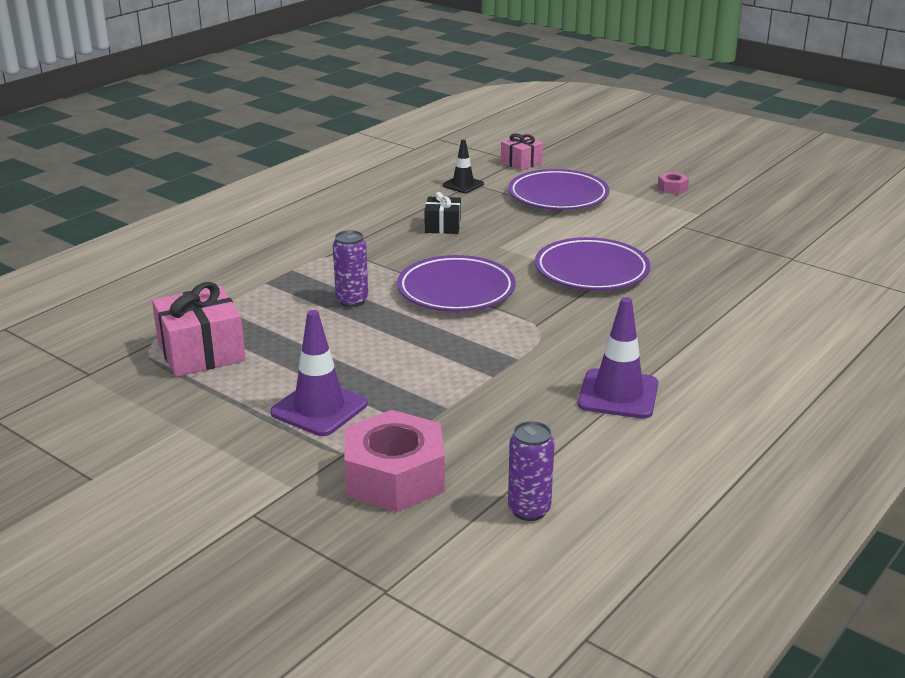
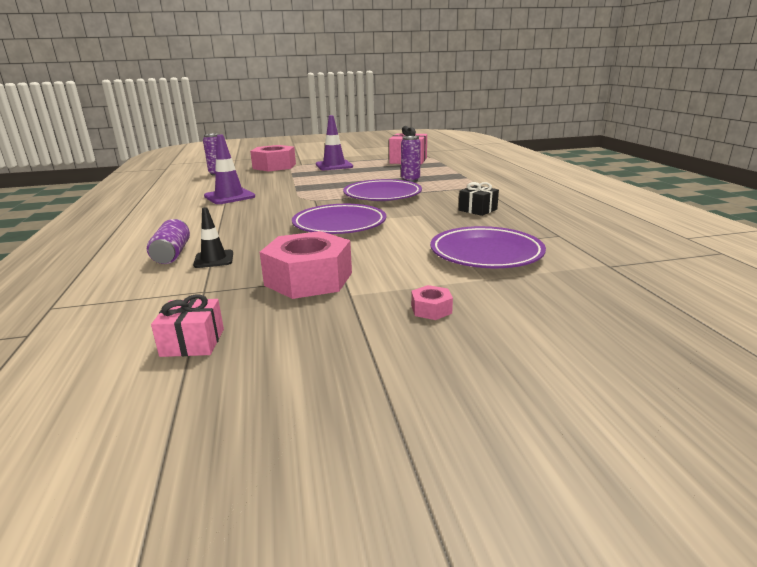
camera: 130 degrees right, 5 degrees down
(463, 185) = (558, 231): black traffic cone -> black traffic cone (214, 259)
(521, 162) = (601, 265): pink gift -> pink gift (192, 342)
(708, 234) = (309, 279): none -> pink nut
(787, 309) = (172, 254): none -> purple can

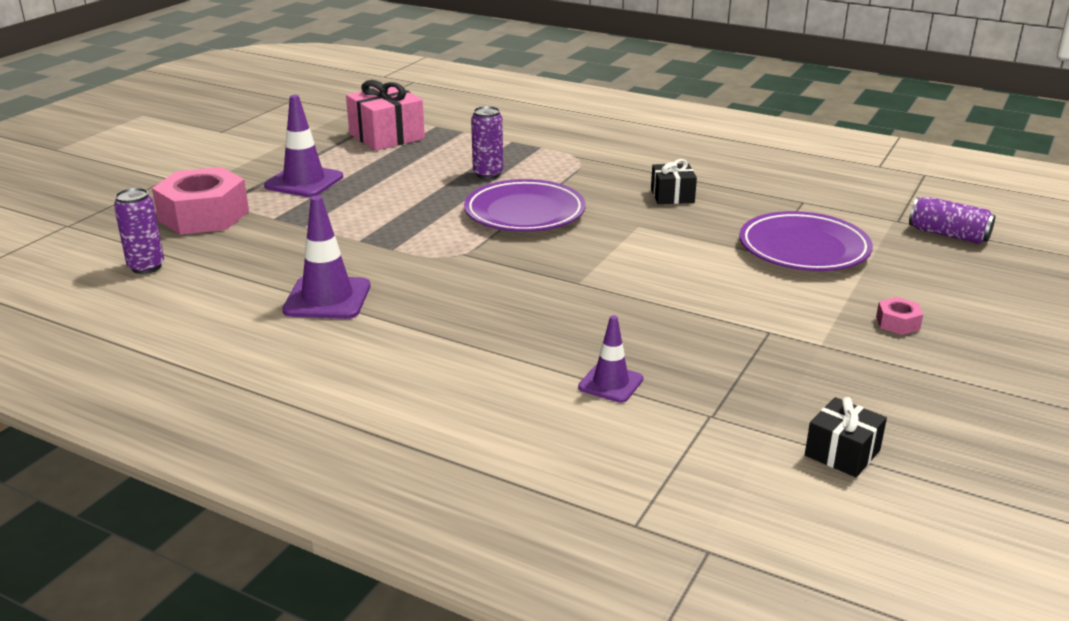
camera: 50 degrees left, 5 degrees up
(172, 254) = (545, 404): purple can -> purple can (948, 235)
(192, 342) = (842, 453): pink gift -> black gift
(214, 259) = (610, 383): black traffic cone -> purple traffic cone
(309, 279) = (753, 350): pink nut -> none
(339, 224) = (600, 276): purple plate -> none

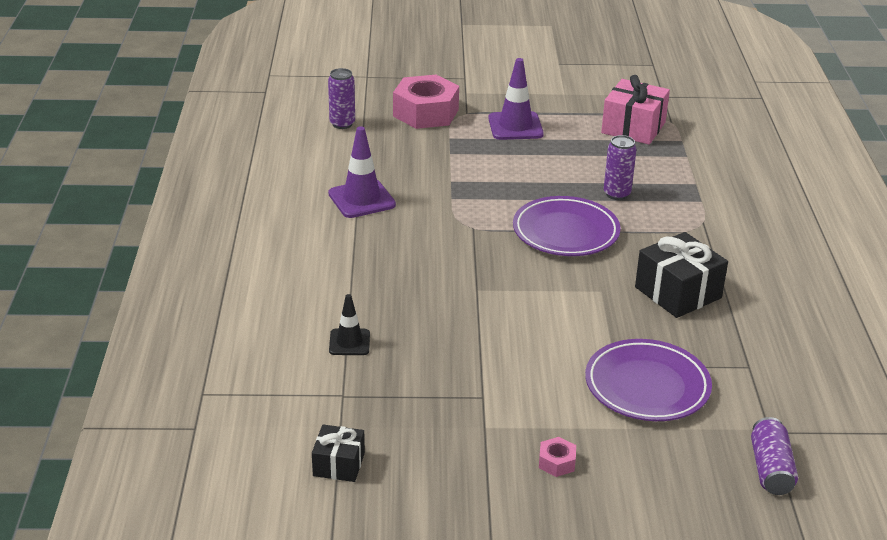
camera: 60 degrees right, 5 degrees up
(610, 383) = (349, 342): purple traffic cone -> black traffic cone
(672, 196) = (678, 292): black gift -> black gift, size x1.71

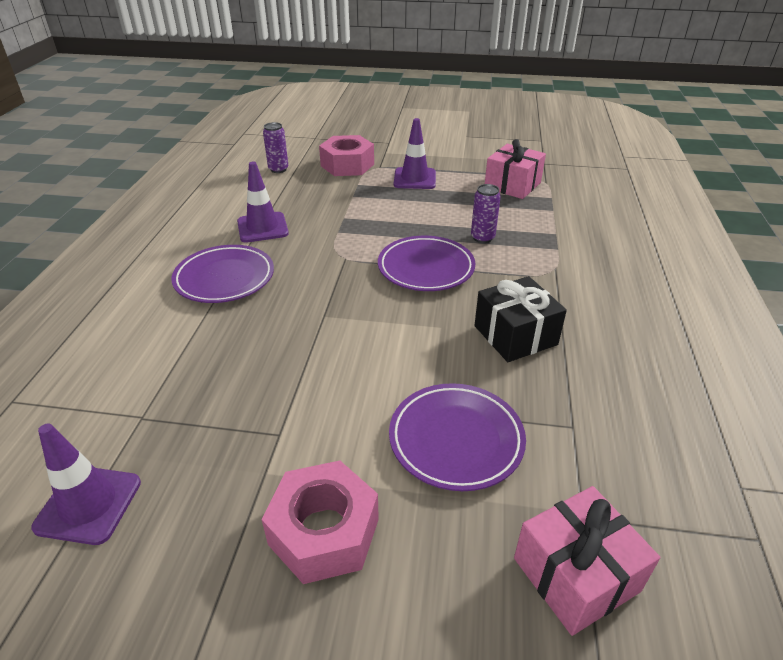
camera: 10 degrees right, 5 degrees up
(339, 464) = (88, 504): black gift -> purple traffic cone
(349, 342) = (180, 359): black traffic cone -> none
(350, 259) = (224, 278): none -> purple plate
(556, 462) = (324, 531): pink nut -> pink nut, size x2.37
(770, 469) = (575, 574): purple can -> pink gift

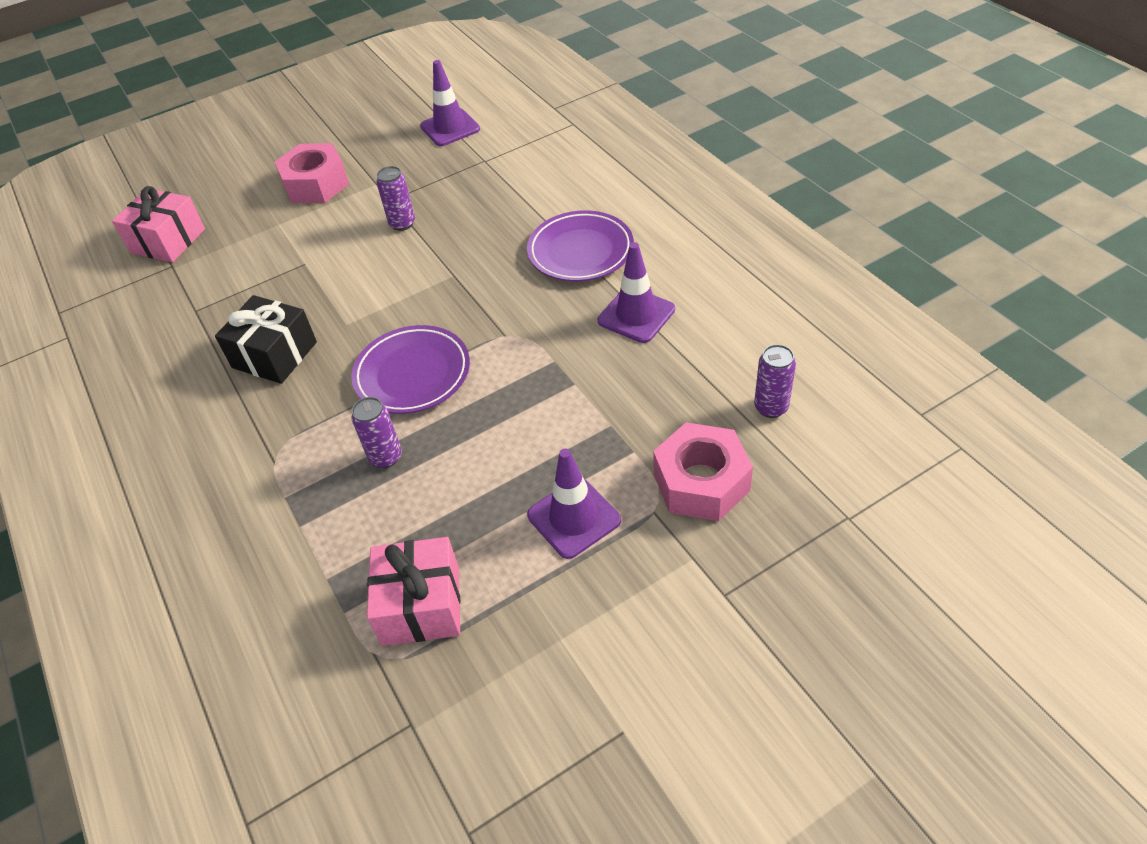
camera: 145 degrees right, 10 degrees up
(302, 393) = (402, 223): none -> purple can
(456, 440) = (273, 258): purple plate -> none

